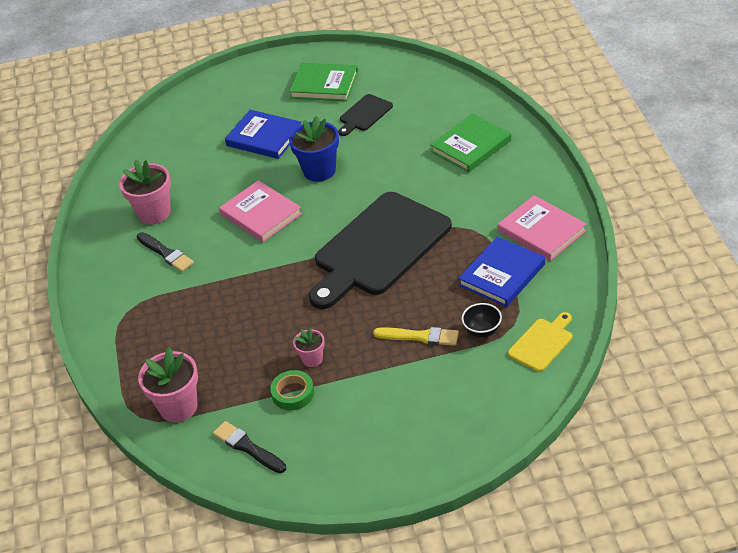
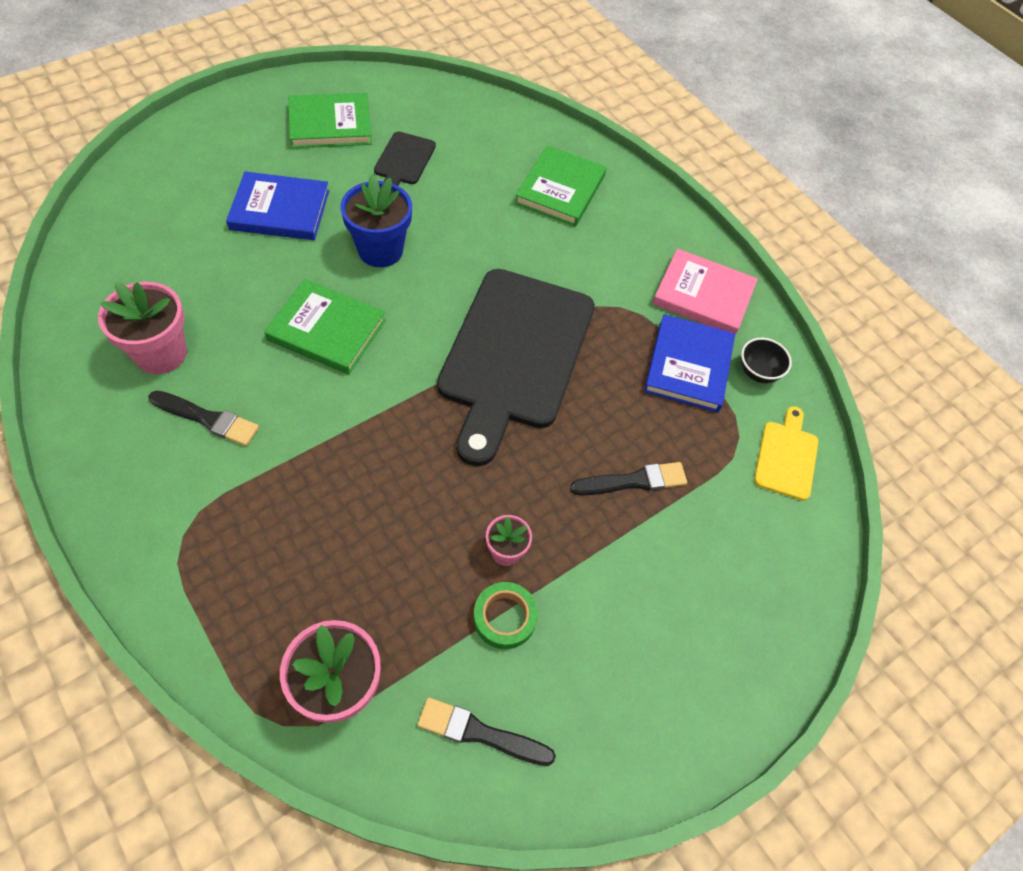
camera: 35 degrees left, 15 degrees up
(261, 214) = (327, 330): pink book -> green book
(420, 337) = (633, 481): yellow brush -> black brush
(482, 331) = (707, 455): black bowl -> black bowl (757, 372)

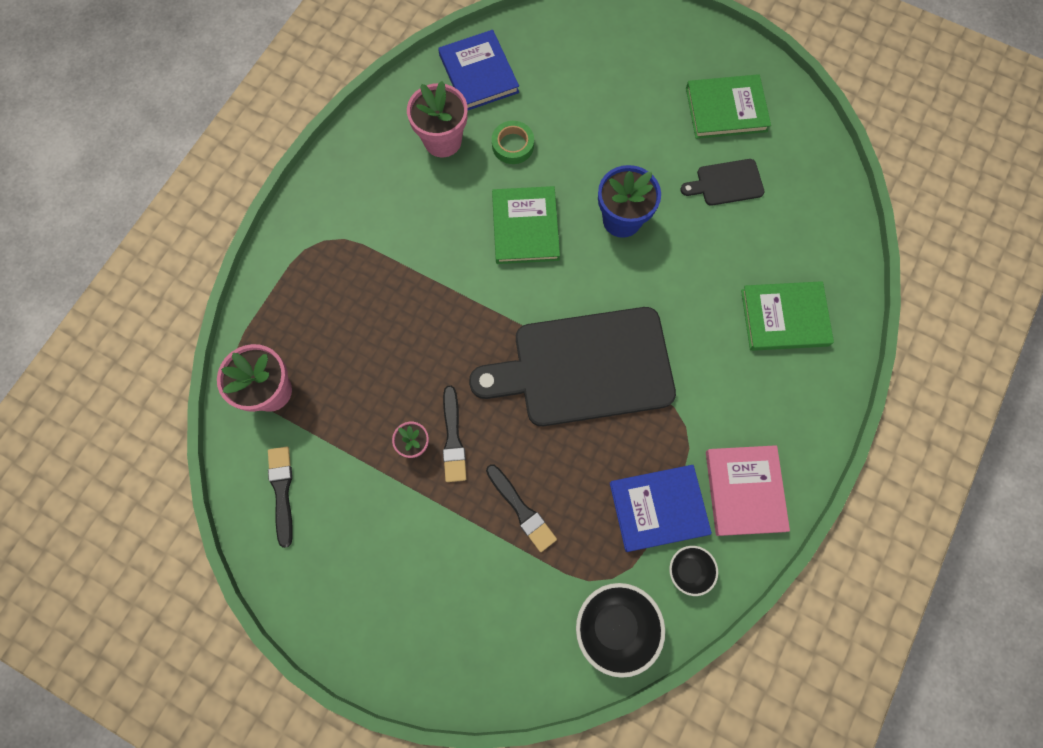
camera: 70 degrees right, 15 degrees up
(207, 419) = (410, 200): black brush -> black brush (453, 438)
(280, 210) = (613, 130): blue book -> blue book (478, 74)
(330, 124) = (726, 109): green book -> green book turned 60 degrees counterclockwise
(504, 617) = (366, 468): green tape -> green tape (513, 145)
(786, 456) = (614, 626): yellow cutting board -> black bowl

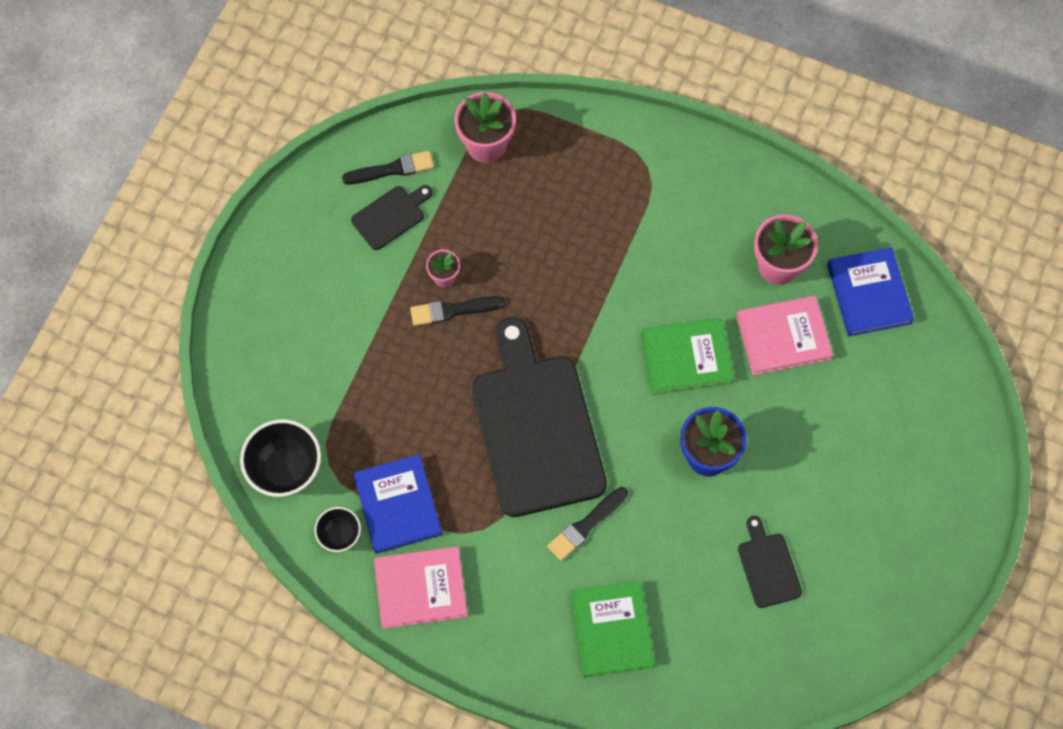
camera: 85 degrees right, 5 degrees down
(337, 496) = (391, 216): none -> black cutting board
(478, 74) = (869, 294): blue book -> blue book turned 75 degrees counterclockwise
(513, 145) = (783, 337): green tape -> pink book
(521, 510) = (388, 378): black brush -> black brush (586, 525)
(726, 109) = (865, 565): green book -> none

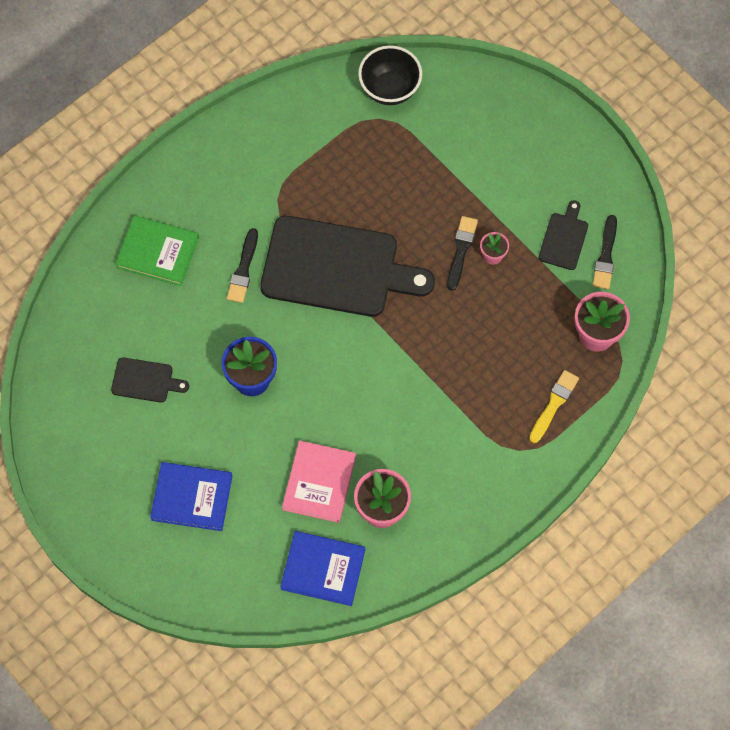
camera: 115 degrees right, 0 degrees up
(340, 535) = (322, 105): black bowl -> none
(391, 216) = (564, 238): black cutting board -> black cutting board turned 150 degrees counterclockwise
(398, 505) = (324, 151): blue book -> blue book (192, 497)
(421, 588) = (255, 141): pink book -> none
(582, 154) = (554, 404): none -> yellow brush
(586, 525) = (243, 269): black brush -> black brush turned 150 degrees counterclockwise
(686, 358) = (338, 401): green book -> none

